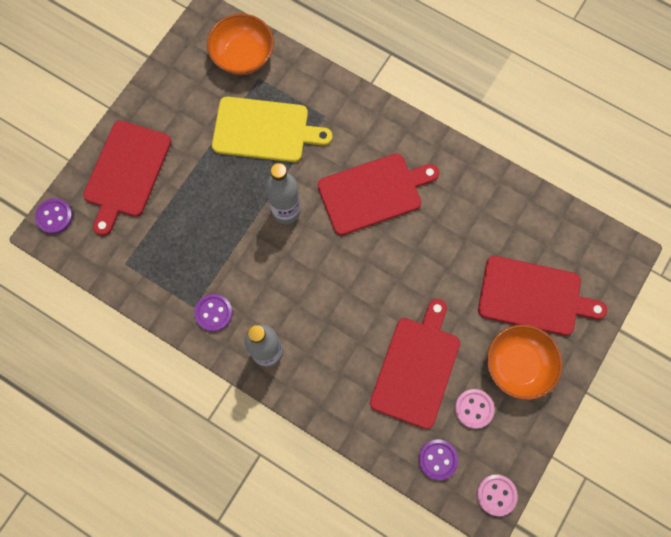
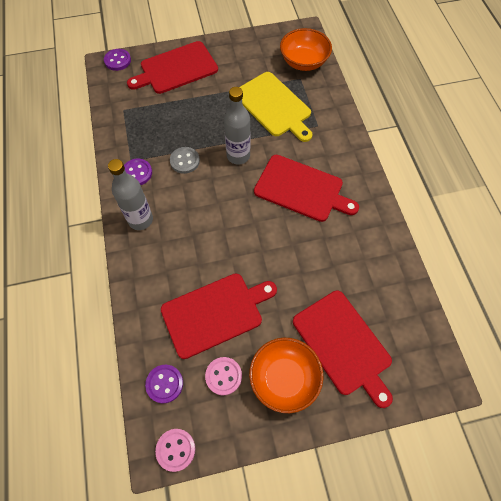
camera: 45 degrees right, 10 degrees down
(244, 261) = (185, 161): none -> grey button

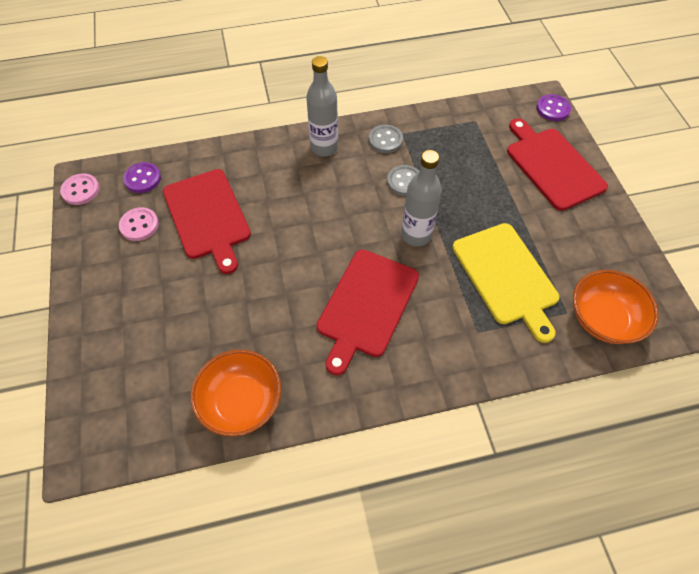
camera: 90 degrees right, 5 degrees down
(137, 173) = (385, 140): purple button -> grey button
(274, 106) = (506, 276): yellow cutting board -> yellow cutting board turned 75 degrees counterclockwise
(284, 378) = (125, 279): orange bowl -> orange bowl (241, 401)
(343, 344) = (150, 340): red cutting board -> none

